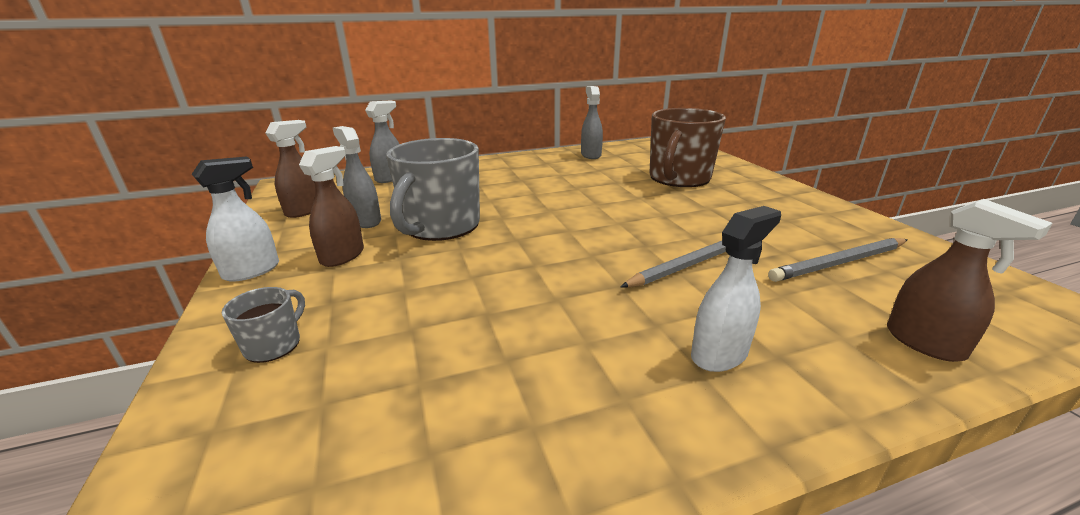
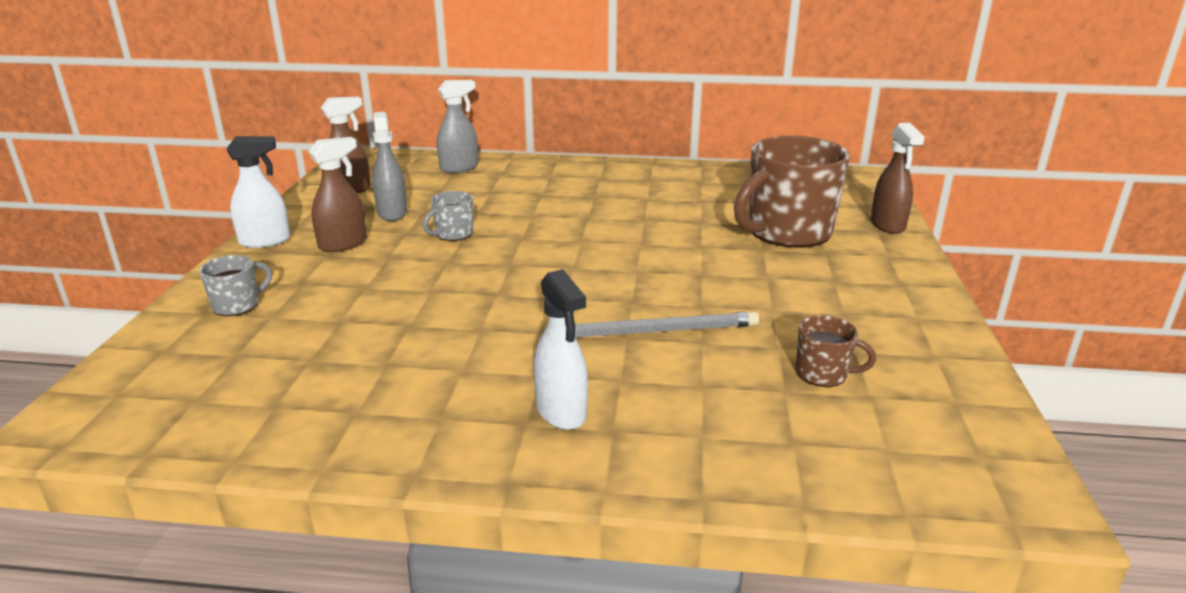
camera: 25 degrees right, 0 degrees up
(440, 226) = (453, 234): grey mug -> grey mug, size x0.45
(591, 155) = (718, 178): grey spray bottle -> none
(719, 354) = (561, 412): white spray bottle -> white spray bottle turned 75 degrees clockwise
(839, 263) = (823, 374): grey pencil -> brown mug
(925, 343) = (777, 465): brown spray bottle -> brown spray bottle (888, 225)

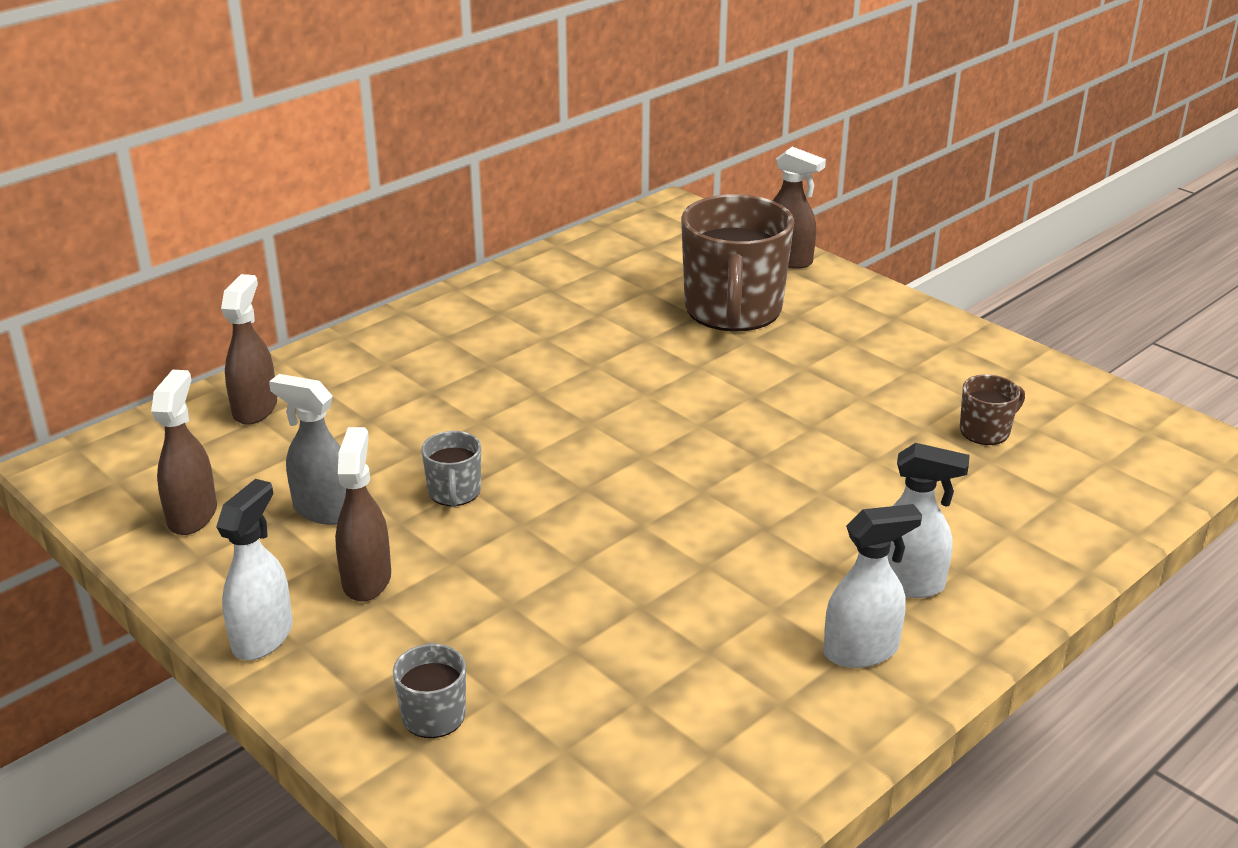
camera: 50 degrees left, 5 degrees up
(451, 422) = (861, 651): none -> white spray bottle
(459, 168) = (255, 409): grey spray bottle -> brown spray bottle
(657, 331) = (829, 471): grey pencil -> none

